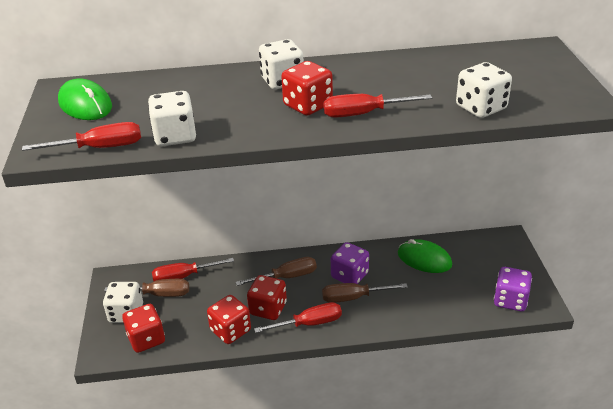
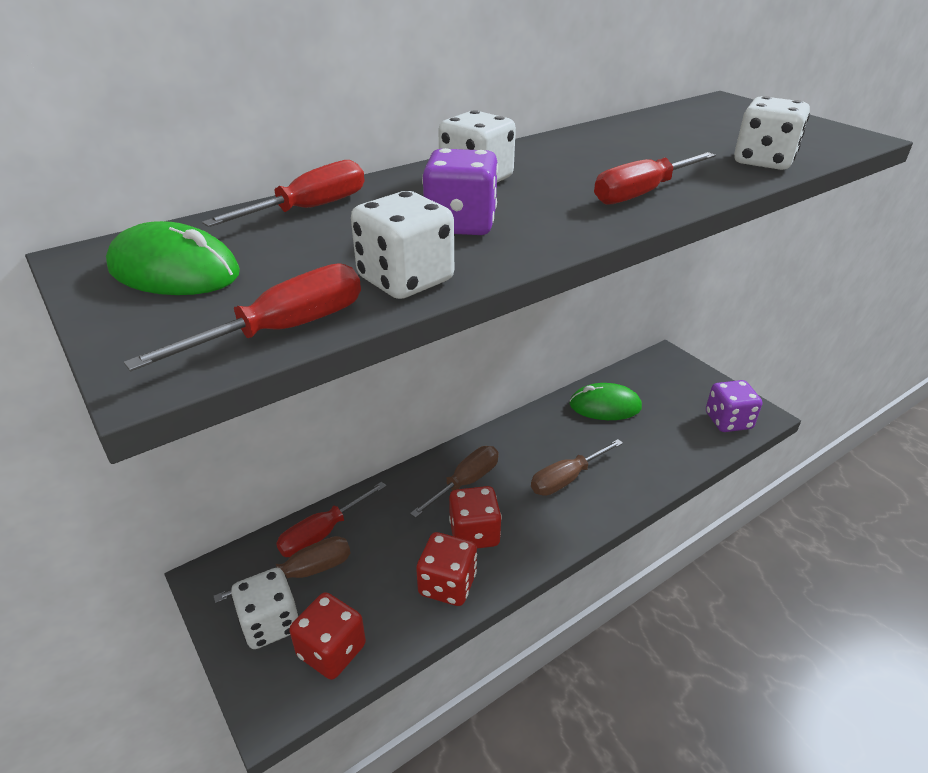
camera: 30 degrees left, 0 degrees up
(308, 105) = (554, 199): red dice -> none
(310, 323) = (542, 532): red screwdriver -> red screwdriver (311, 209)
(349, 275) = (540, 453): purple dice -> purple dice (461, 224)

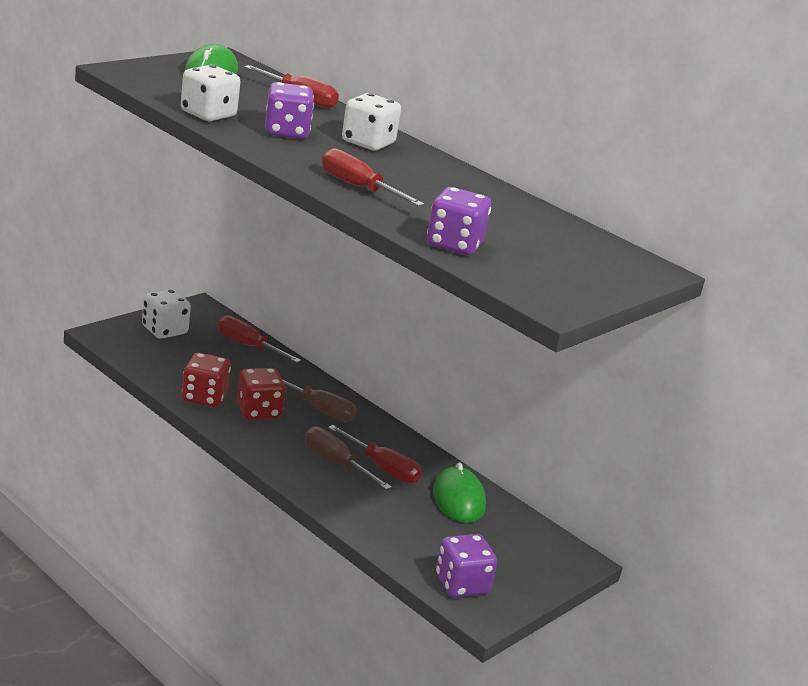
camera: 75 degrees right, 10 degrees down
(285, 329) = (154, 90): red screwdriver -> red screwdriver (383, 468)
(304, 573) = (209, 340): brown screwdriver -> none
(331, 650) = (144, 352): red dice -> none
(763, 161) = (454, 244): white dice -> purple dice

